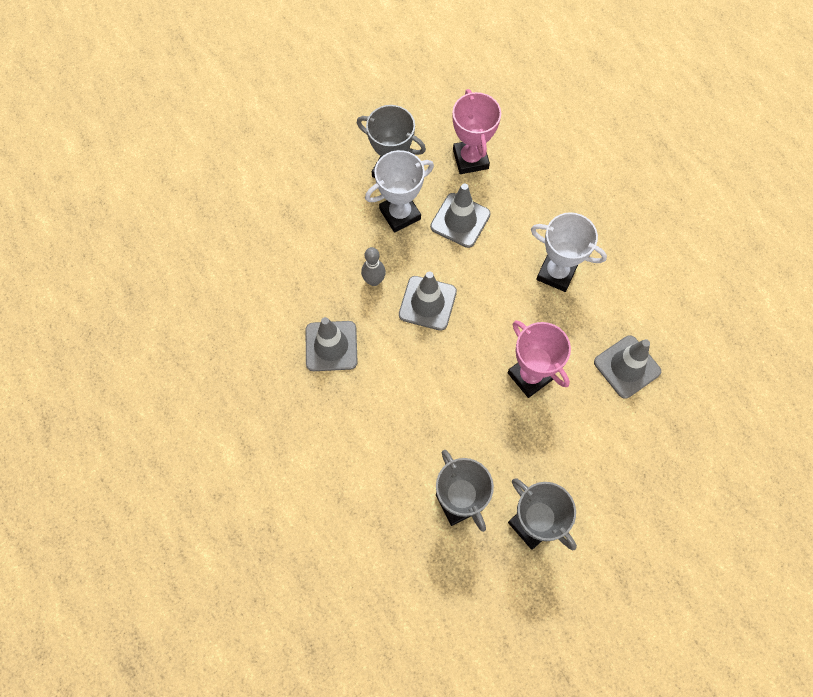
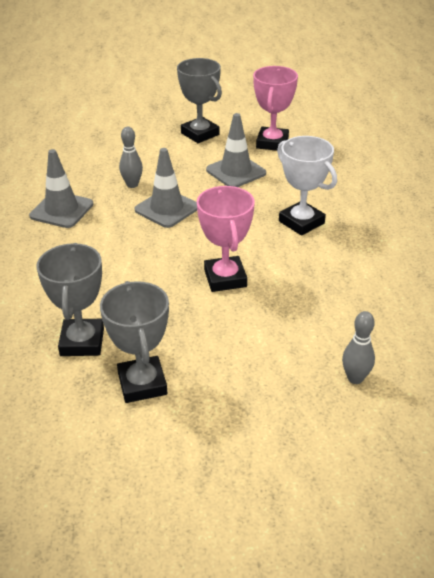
camera: 25 degrees right, 30 degrees down
(400, 214) = (187, 156): white trophy -> none
(627, 367) = (330, 301): grey traffic cone -> none
(683, 446) = (355, 378): none -> grey bowling pin

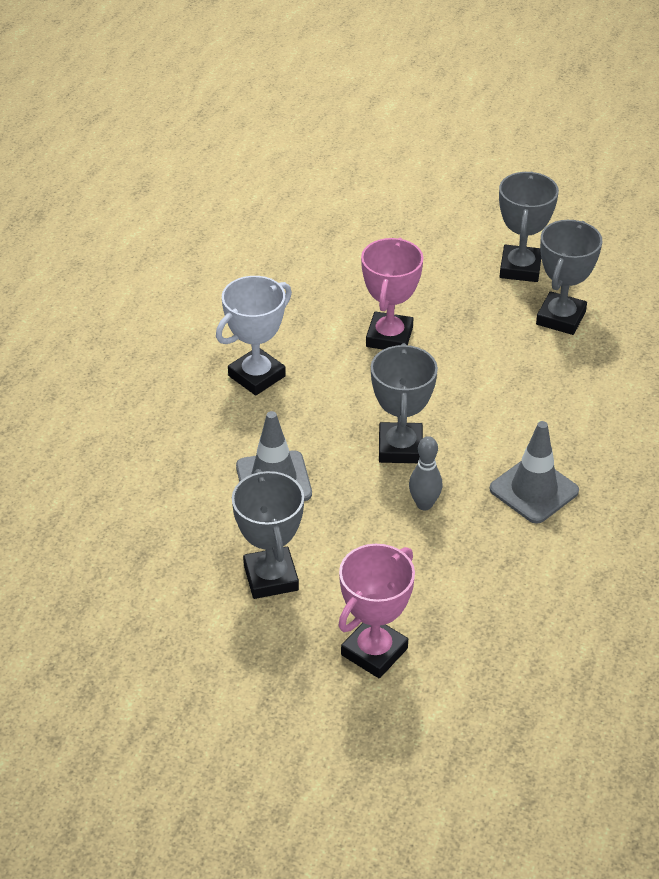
camera: 155 degrees left, 5 degrees up
(167, 209) = (400, 448): grey traffic cone -> grey trophy
(272, 143) = (181, 518): pink trophy -> pink trophy (374, 651)
(301, 222) = (256, 376): white trophy -> white trophy turned 60 degrees clockwise
(355, 378) = (342, 221): grey bowling pin -> none

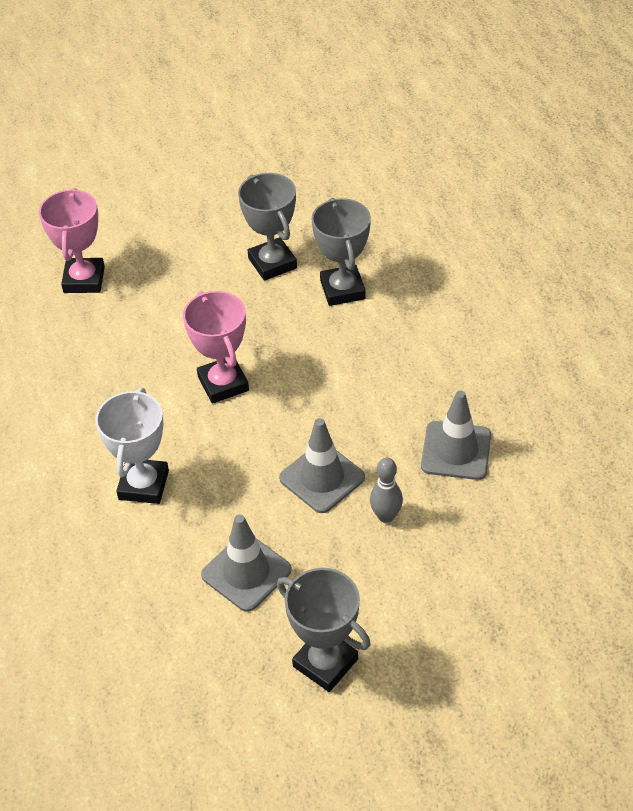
camera: 35 degrees left, 5 degrees up
(374, 651) = (465, 672): pink trophy -> pink trophy (84, 280)
(400, 448) = (322, 478): grey trophy -> grey traffic cone

